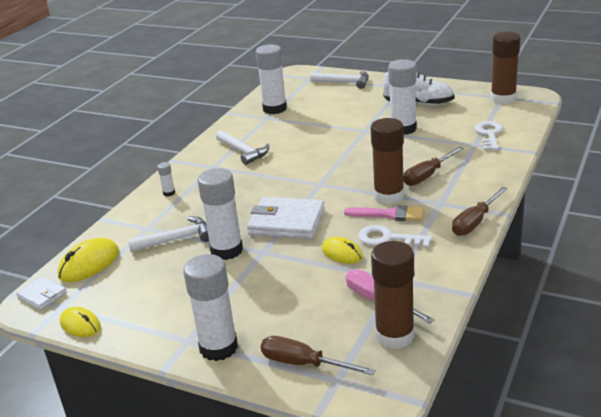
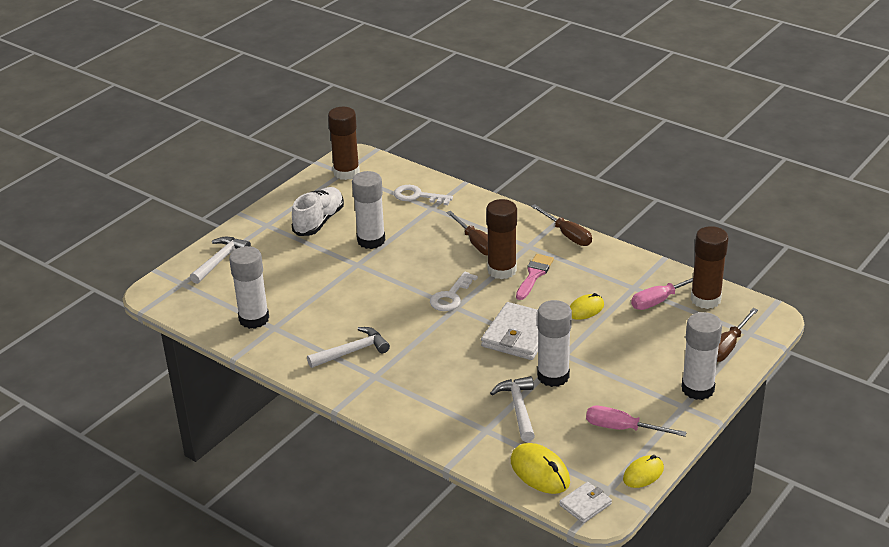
camera: 80 degrees left, 5 degrees up
(149, 303) = (622, 428): none -> pink screwdriver
(169, 193) = (418, 412): white glue stick -> none
(388, 238) = (573, 282): white key -> white key (451, 296)

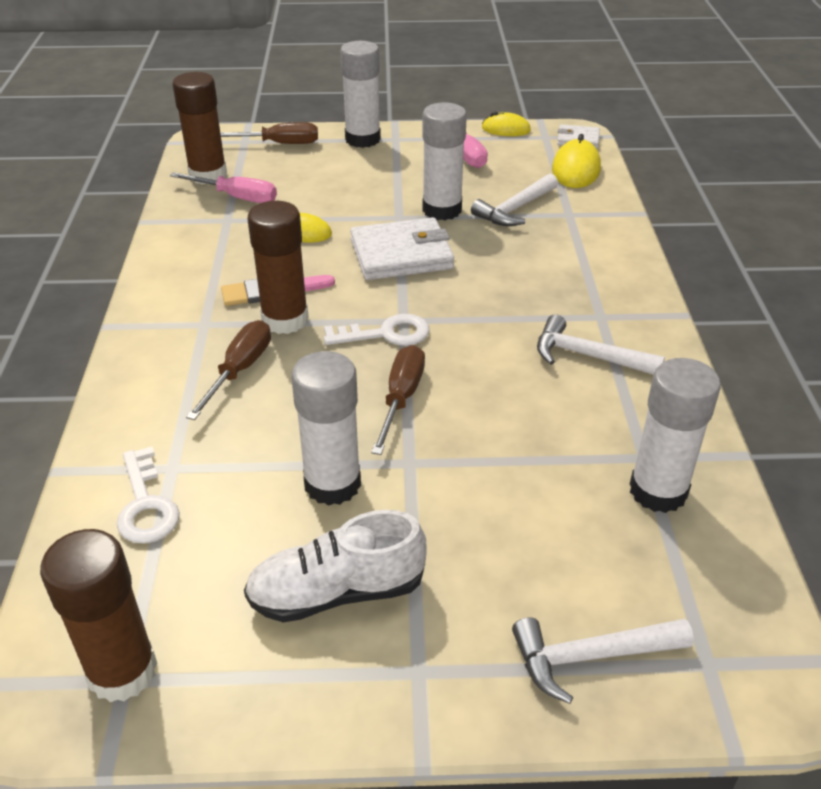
camera: 130 degrees left, 5 degrees up
(567, 235) = (148, 303): brown screwdriver -> brown screwdriver (401, 398)

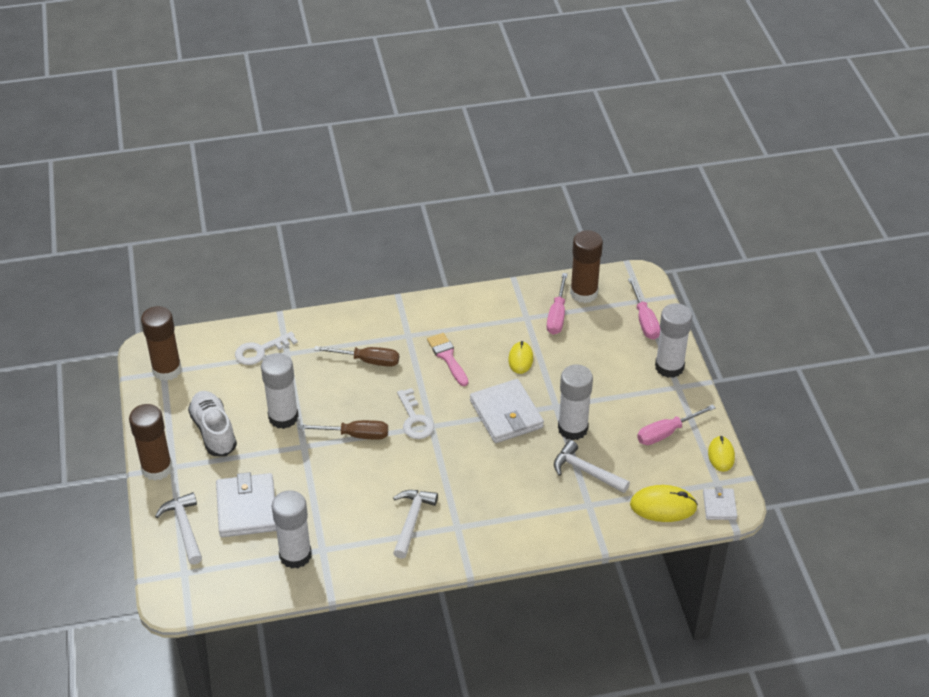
camera: 80 degrees right, 5 degrees up
(279, 144) = (644, 320): brown screwdriver -> pink screwdriver
(285, 320) = (419, 370): brown glue stick -> brown glue stick (157, 468)
(547, 551) = (247, 508): none -> white wallet

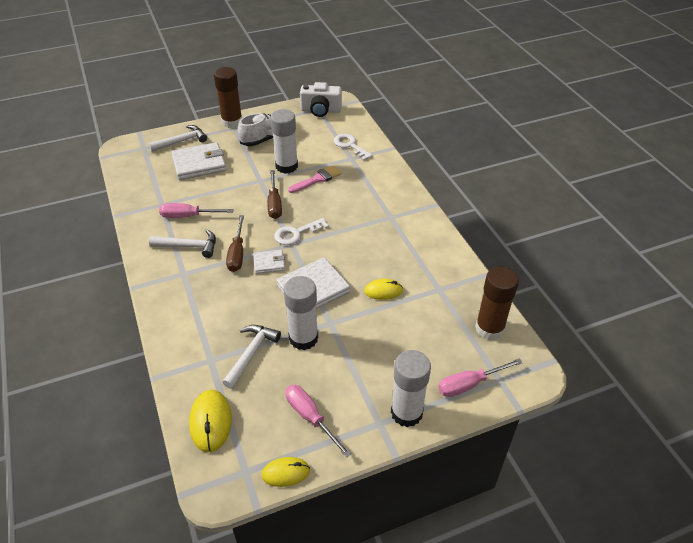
camera: 80 degrees right, 0 degrees up
(167, 370) = (321, 110): brown glue stick -> white camera
(295, 555) = (156, 192): white glue stick -> none
(367, 361) = (355, 199): brown screwdriver -> brown screwdriver (237, 253)
(447, 357) = (372, 243): pink brush -> pink brush (317, 179)
(557, 315) = (450, 311): pink screwdriver -> pink screwdriver (188, 216)
(719, 506) = (213, 475): white wallet -> white wallet (269, 263)

